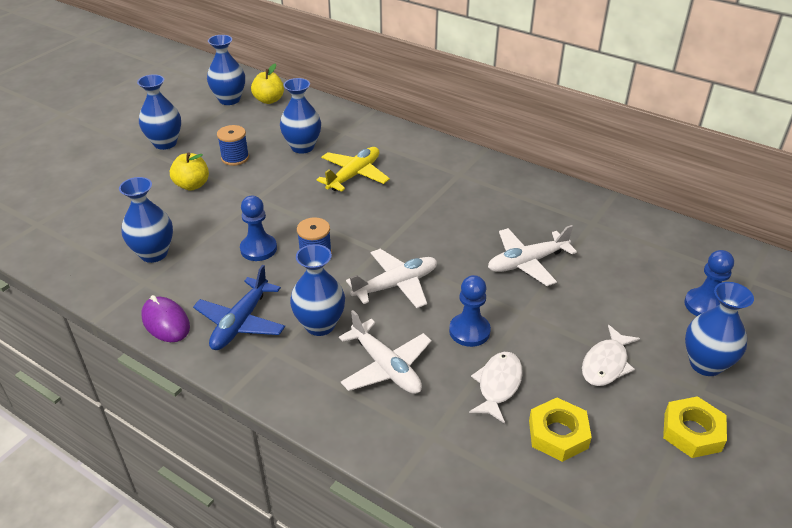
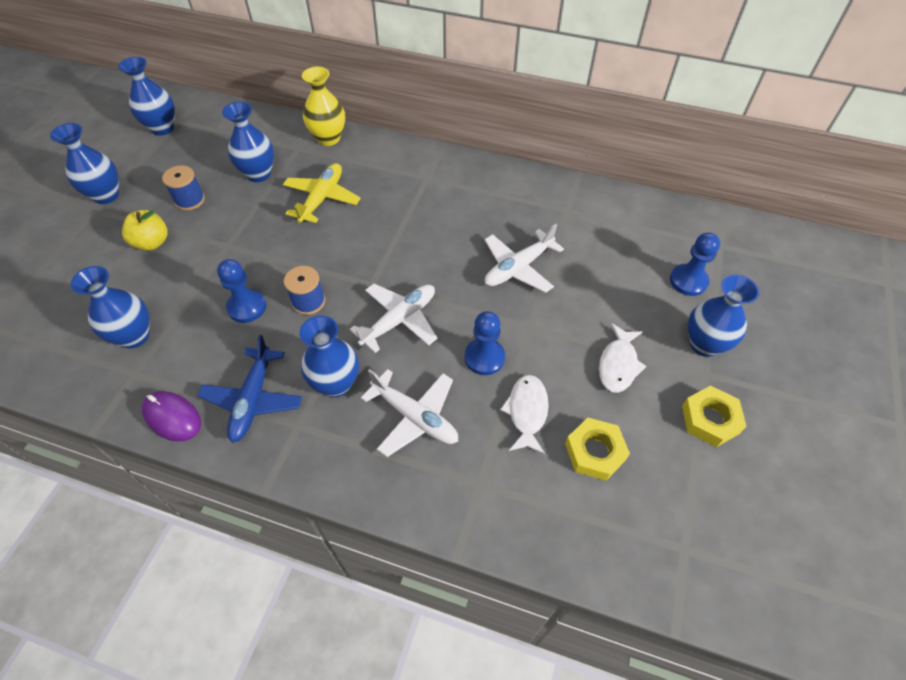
camera: 15 degrees left, 15 degrees up
(269, 100) = (206, 122): yellow apple -> none
(375, 128) = (328, 138): none -> yellow vase

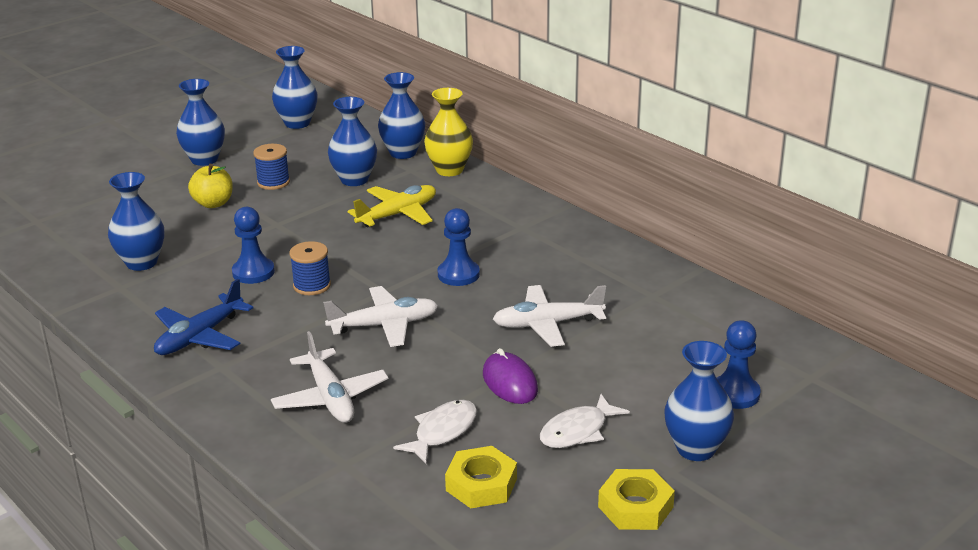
camera: 30 degrees right, 25 degrees down
(172, 417) = (124, 325): purple mouse -> purple mouse (510, 382)
(336, 384) = (281, 350): blue vase -> blue vase (403, 153)
(484, 357) = (440, 379): blue pawn -> blue pawn (458, 274)

